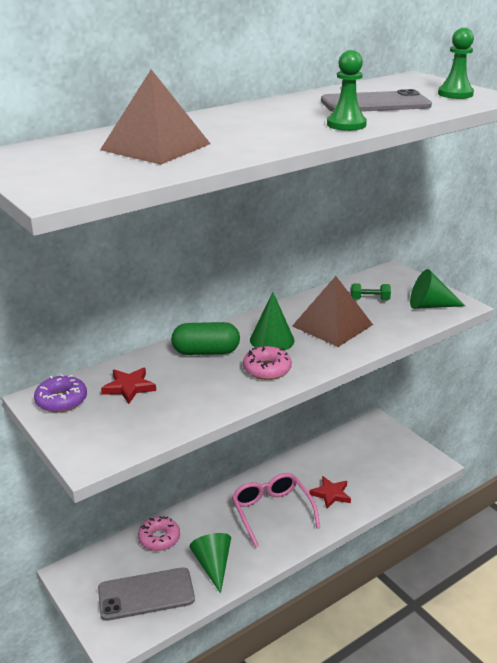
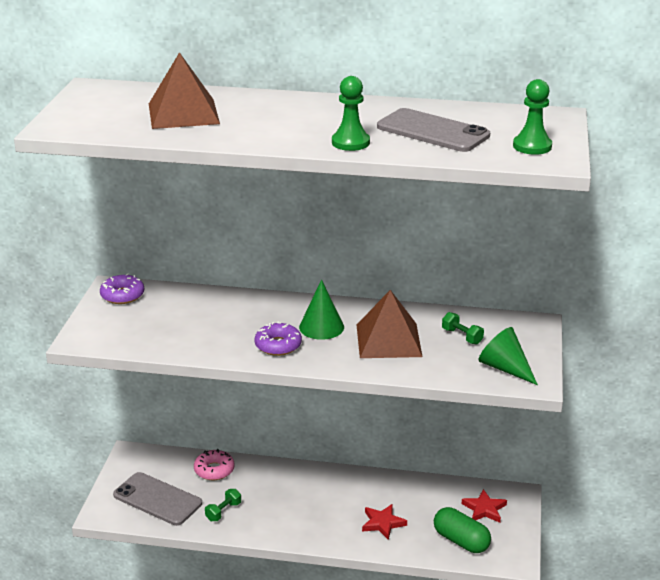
camera: 45 degrees right, 0 degrees up
(129, 387) = (172, 308): red star -> red star (484, 509)
(206, 352) = (261, 311): green capsule -> green capsule (461, 541)
(213, 565) = (223, 511): green cone -> green dumbbell
(267, 369) = (278, 345): pink donut -> purple donut
(271, 512) = (317, 505): pink glasses -> none

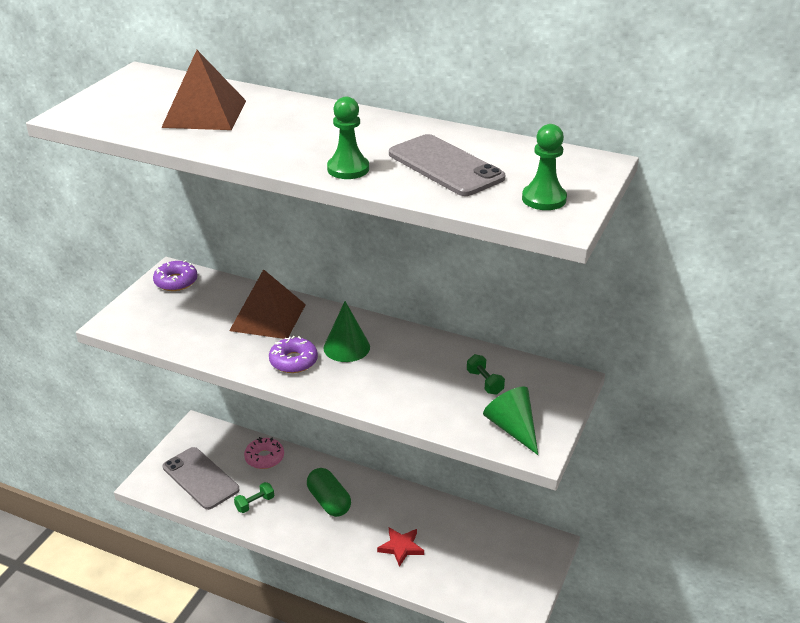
camera: 15 degrees right, 5 degrees up
(388, 340) = (406, 374): brown pyramid -> brown pyramid (268, 317)
(461, 541) = (471, 584): green capsule -> green capsule (329, 501)
(484, 509) = (509, 552): red star -> none

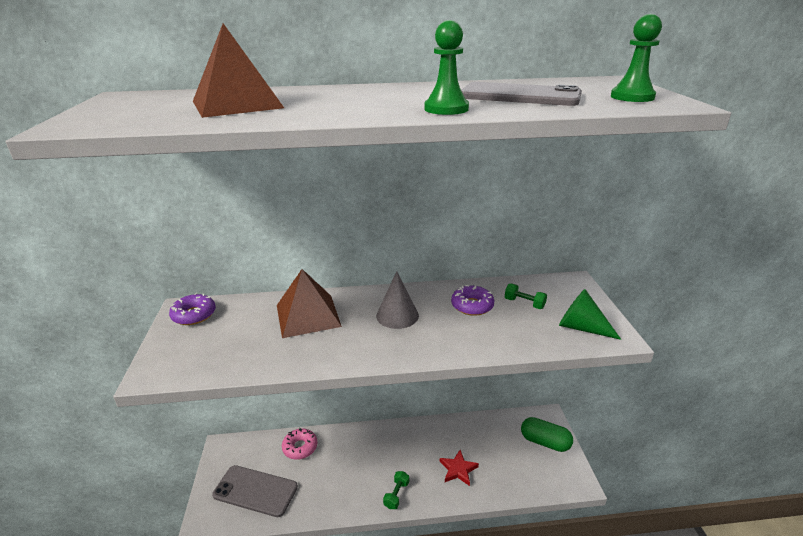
camera: 30 degrees left, 5 degrees down
(255, 503) = (319, 490): green dumbbell -> green dumbbell (396, 495)
(293, 361) = (365, 342): purple donut -> purple donut (472, 306)
(329, 501) = (377, 459): green capsule -> green capsule (545, 442)
(346, 347) = (397, 315): green cone -> grey cone

